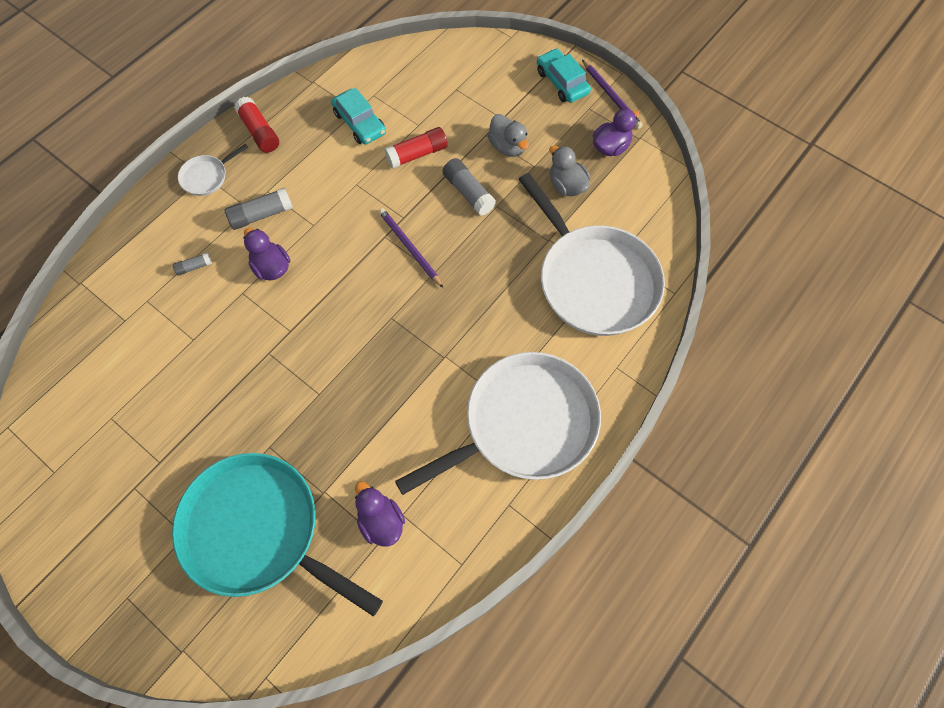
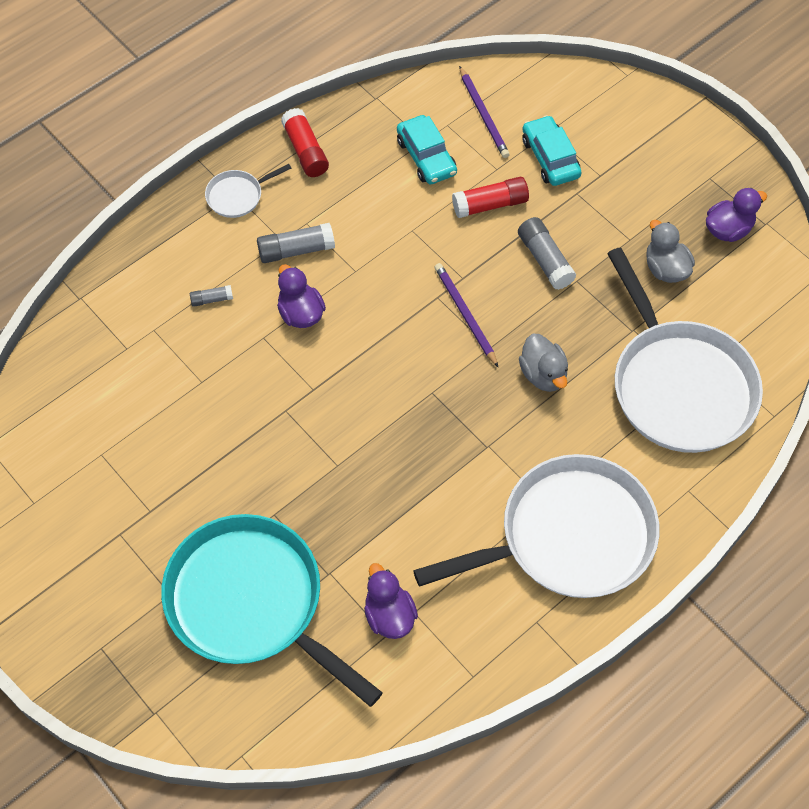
camera: 10 degrees right, 5 degrees down
(508, 147) = (601, 211): grey duck -> grey duck (543, 374)
(562, 82) = (681, 141): turquoise car -> turquoise car (550, 158)
(611, 96) = (740, 167): purple pencil -> purple pencil (483, 115)

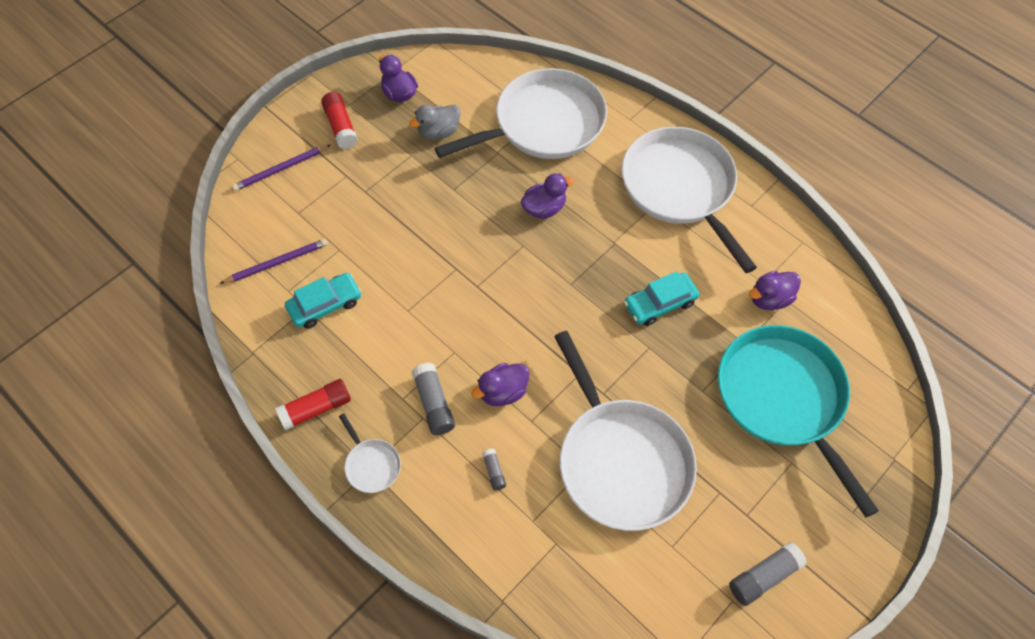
camera: 95 degrees left, 0 degrees up
(202, 418) = (621, 461): none -> white pan
(251, 602) = (783, 398): turquoise pan -> turquoise pan turned 120 degrees clockwise
(465, 315) = (493, 265): purple pencil -> purple pencil (280, 169)
(490, 204) = (378, 252): red glue stick -> red glue stick (341, 126)
(543, 374) = (544, 208): grey duck -> purple duck
(545, 260) = (434, 211): grey glue stick -> grey glue stick (764, 577)
(550, 158) = (327, 211): turquoise car -> turquoise car (660, 303)

